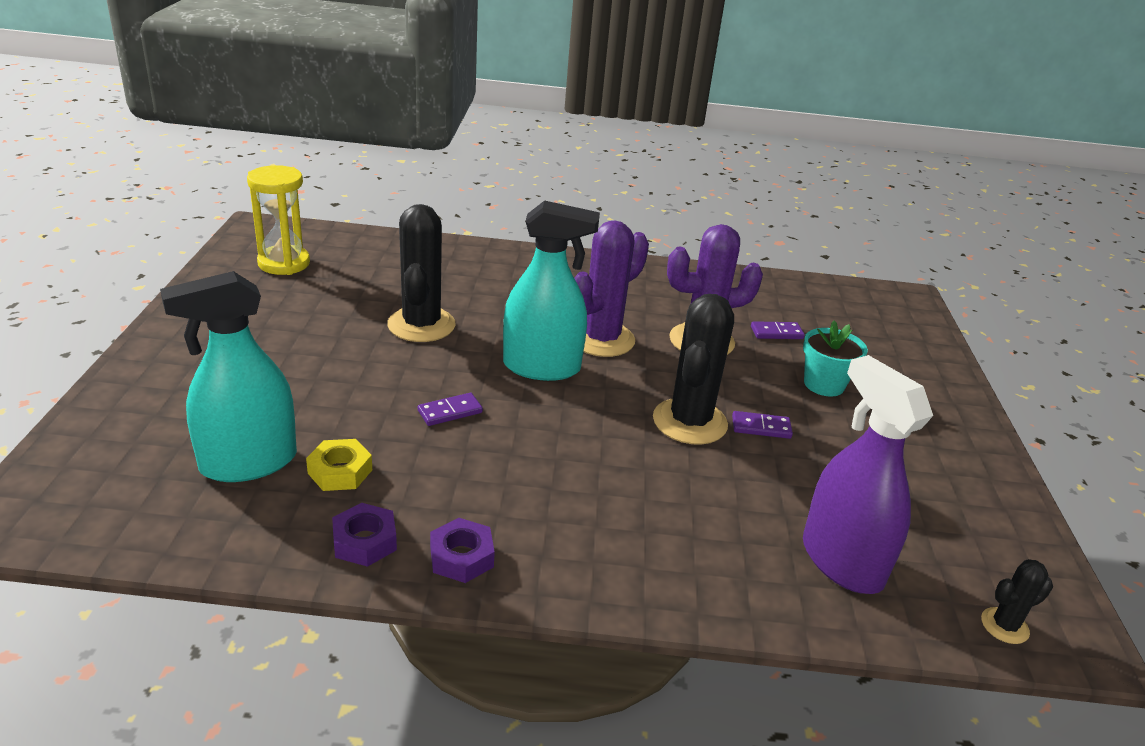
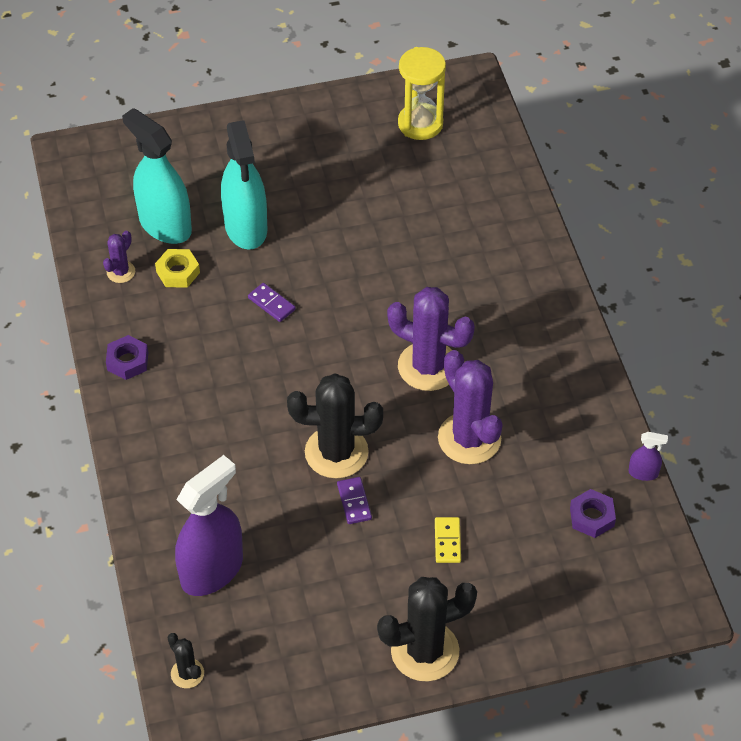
camera: 75 degrees right, 20 degrees up
(294, 524) = (121, 272): none -> purple cactus
(365, 541) = (121, 310): purple nut -> purple nut (592, 517)
(421, 325) = (378, 244): black cactus -> black cactus (425, 651)
(542, 367) = (361, 339): turquoise spray bottle -> turquoise spray bottle (246, 228)
(768, 275) = (643, 473): none -> purple spray bottle
(776, 333) = (521, 494): purple domino -> none
(824, 384) = (447, 541): turquoise flower pot -> yellow domino

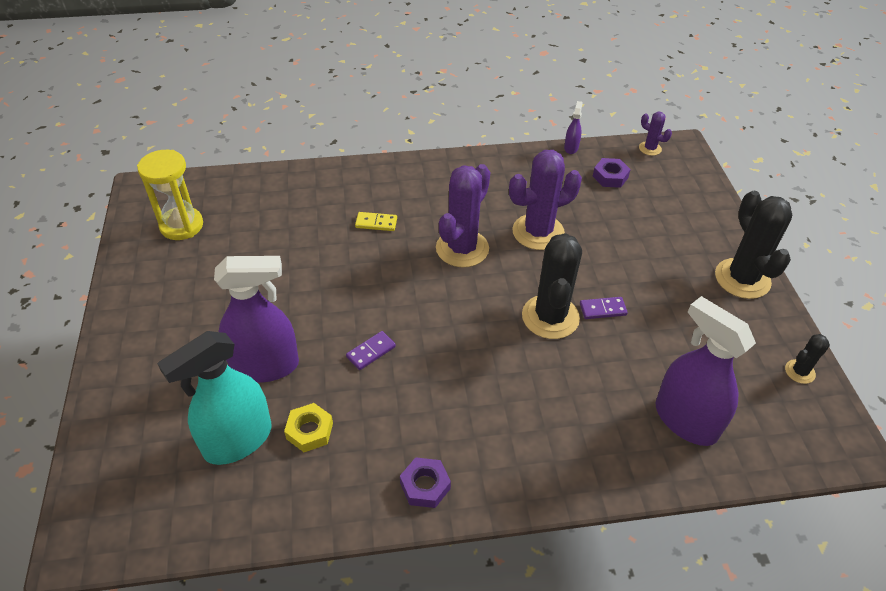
camera: 85 degrees left, 5 degrees down
(121, 272) = (294, 488): purple cactus -> purple cactus (650, 148)
(187, 673) = (801, 447): black cactus -> black cactus (799, 372)
(246, 228) = (265, 366): turquoise spray bottle -> purple spray bottle
(447, 541) = (638, 255): yellow domino -> yellow domino (376, 223)

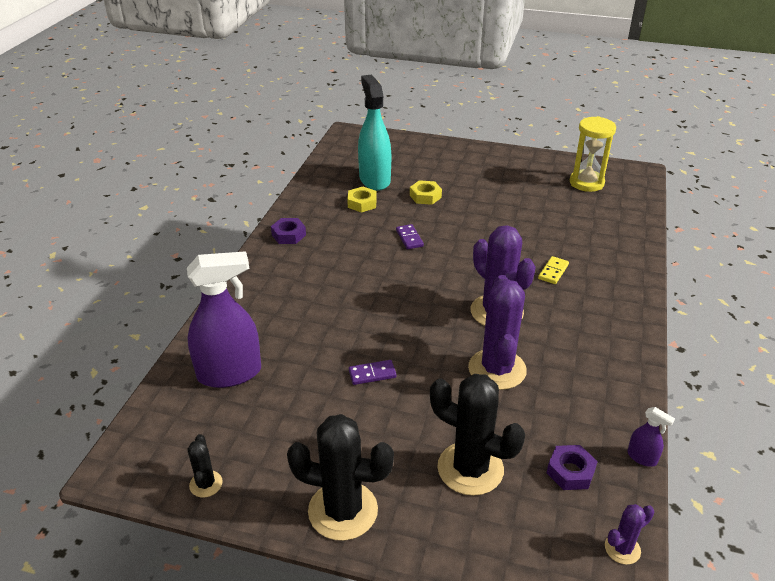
camera: 115 degrees right, 10 degrees down
(265, 366) = (425, 196): purple spray bottle -> yellow nut
(550, 317) = (384, 337): black cactus -> black cactus (470, 468)
(602, 309) = (372, 374): purple domino -> purple domino turned 60 degrees clockwise

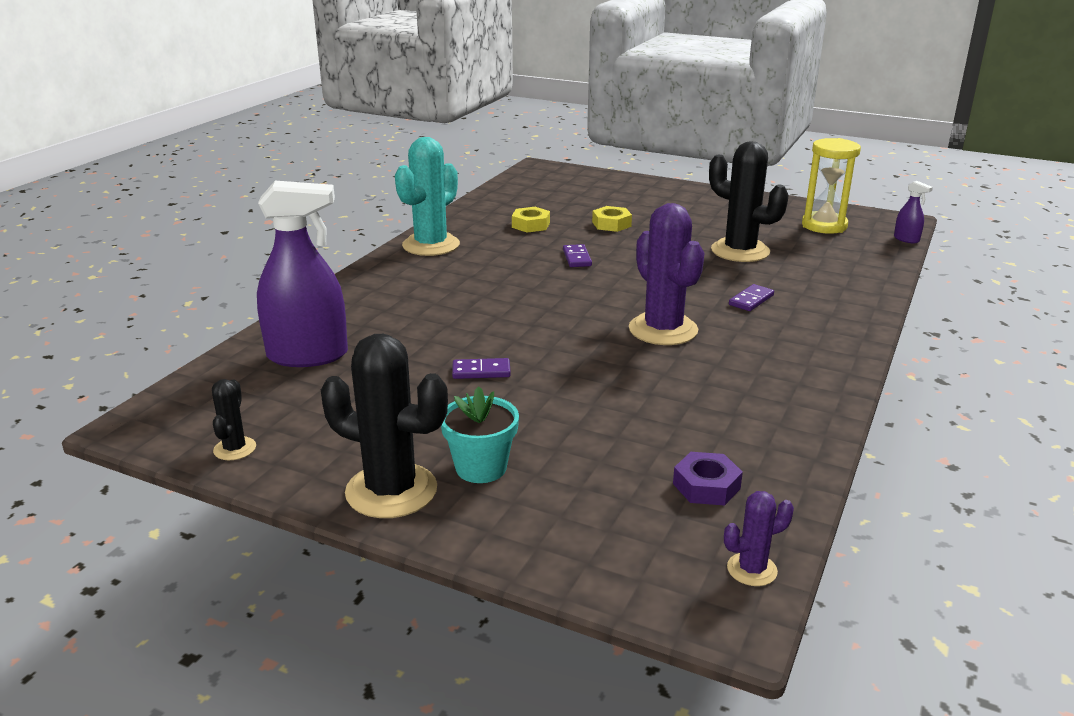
camera: 10 degrees right, 10 degrees down
(288, 235) = (431, 245): purple nut -> turquoise cactus
(374, 180) = (554, 206): turquoise spray bottle -> none
(403, 477) = (481, 468): none -> turquoise flower pot
(470, 468) = (572, 469): black cactus -> black cactus (740, 251)
(497, 369) = (643, 381): purple cactus -> none
(553, 272) = (751, 300): yellow domino -> purple domino
(642, 457) = (811, 483): purple spray bottle -> purple spray bottle (906, 239)

